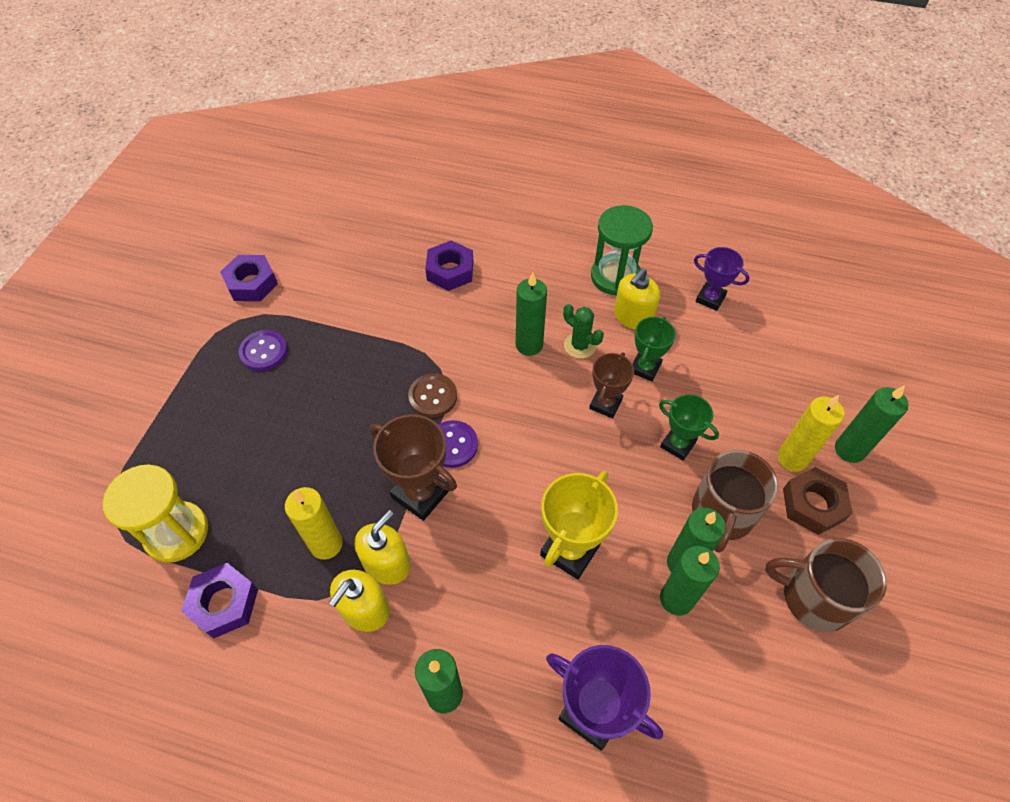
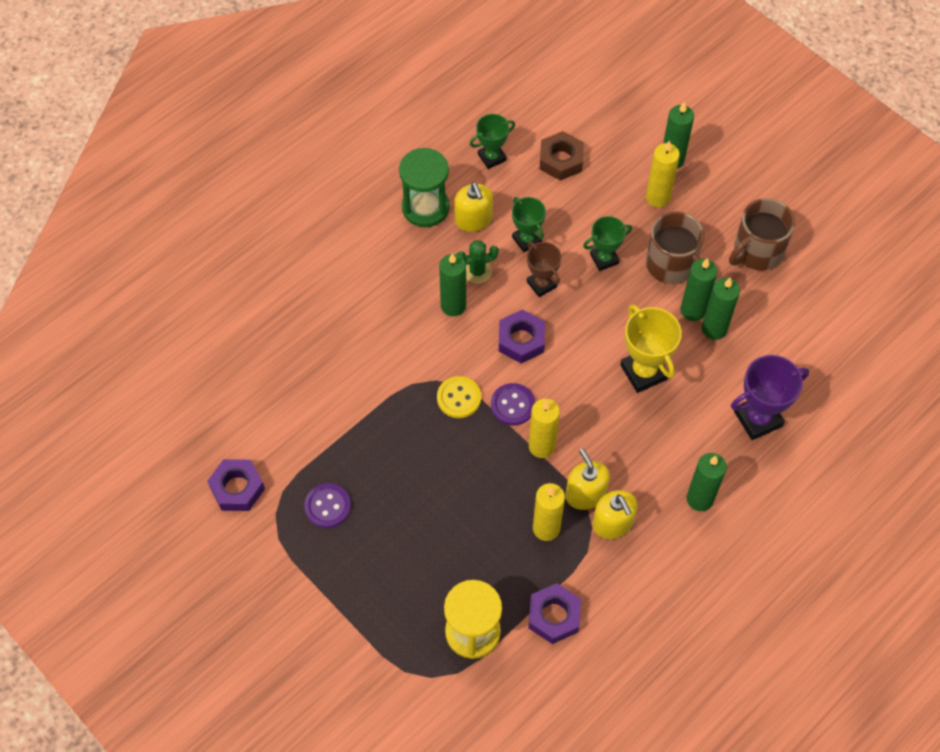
camera: 60 degrees left, 5 degrees up
(420, 493) = (541, 446): brown trophy -> yellow candle
(433, 396) = (459, 398): brown button -> yellow button
(450, 271) = (334, 324): purple nut -> purple nut (521, 340)
(710, 298) = (492, 157): purple trophy -> green trophy
(813, 504) = (697, 209): brown nut -> brown nut (561, 160)

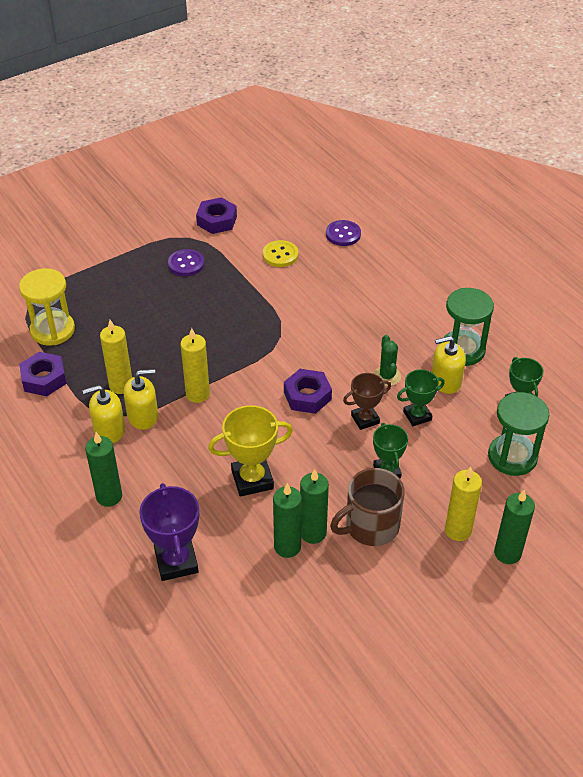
camera: 100 degrees right, 15 degrees down
(453, 306) = (353, 355): green candle -> none
(459, 398) = (259, 348): yellow button -> yellow button (280, 255)
(513, 405) = (243, 381): purple button -> purple button (343, 234)
(561, 160) = (512, 457): brown nut -> green hourglass
(757, 251) = (376, 607): brown mug -> none

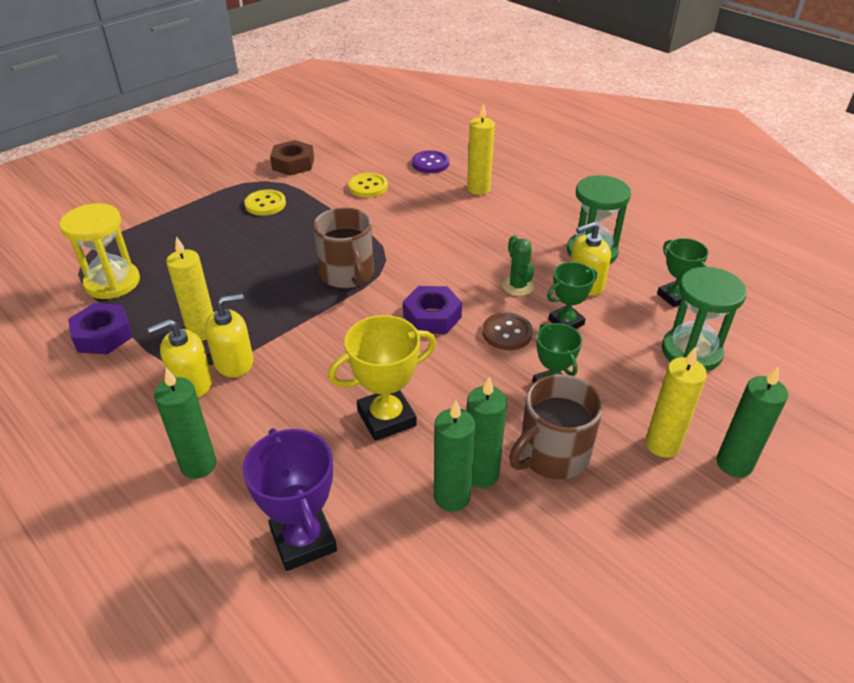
camera: 10 degrees left, 5 degrees down
(186, 264) = (265, 204): purple button -> yellow button
(197, 394) = (299, 330): yellow candle -> yellow candle (478, 189)
(217, 220) = (293, 164): purple nut -> brown nut
(245, 346) = (347, 274): none -> brown mug
(365, 419) = (507, 333): brown trophy -> brown button

